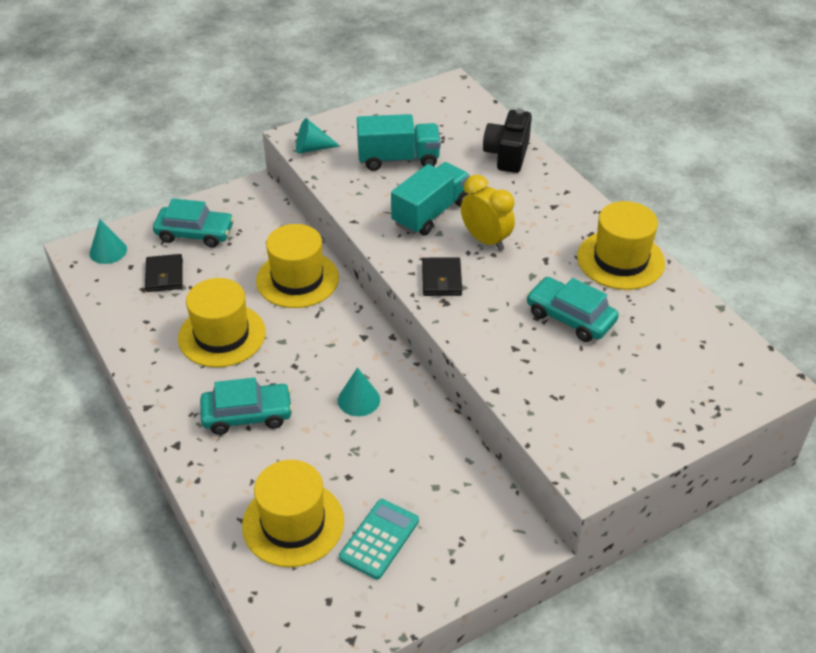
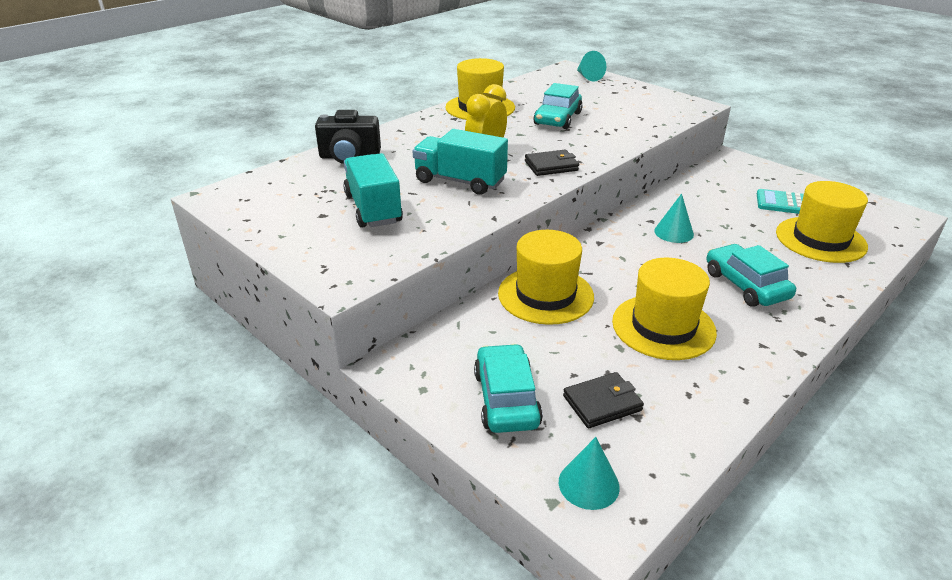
camera: 105 degrees left, 10 degrees down
(312, 148) = (365, 267): turquoise cone -> turquoise cone (588, 77)

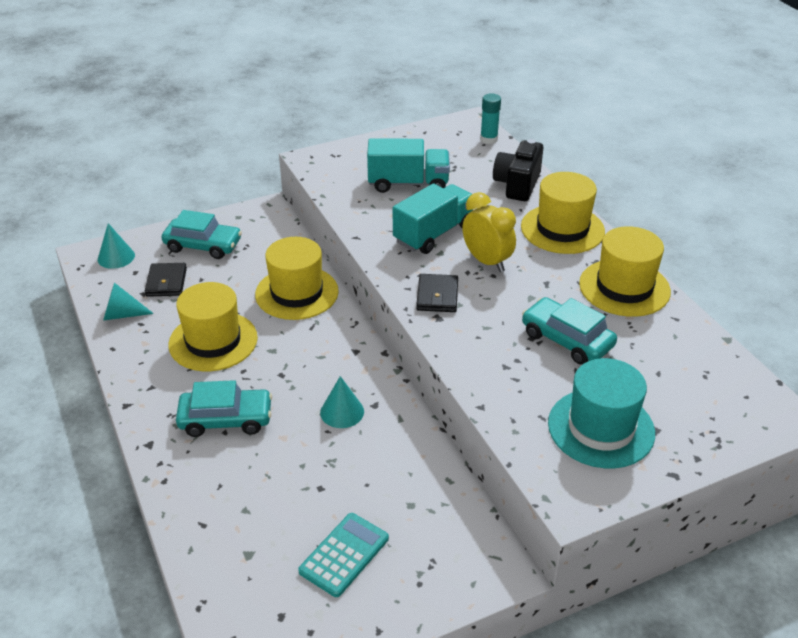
camera: 110 degrees right, 5 degrees up
(258, 181) = (488, 139): none -> turquoise glue stick
(588, 77) = (732, 425): turquoise cone -> turquoise cone (122, 314)
(631, 103) = (601, 428): none -> turquoise hat
(820, 239) = (256, 531): yellow hat -> yellow hat (562, 229)

